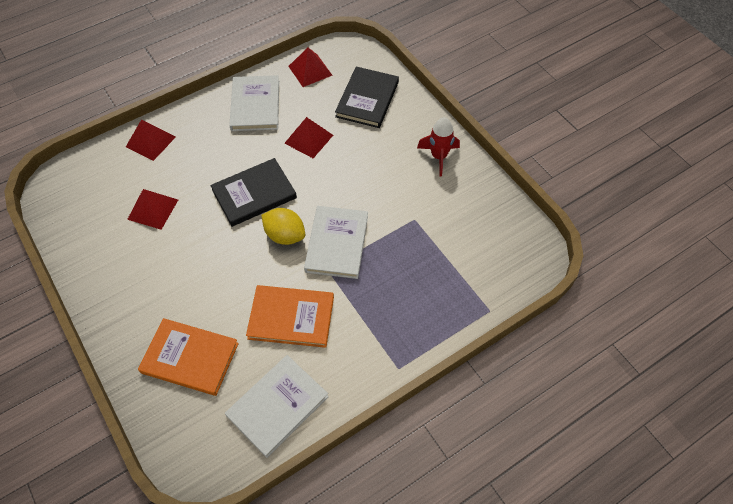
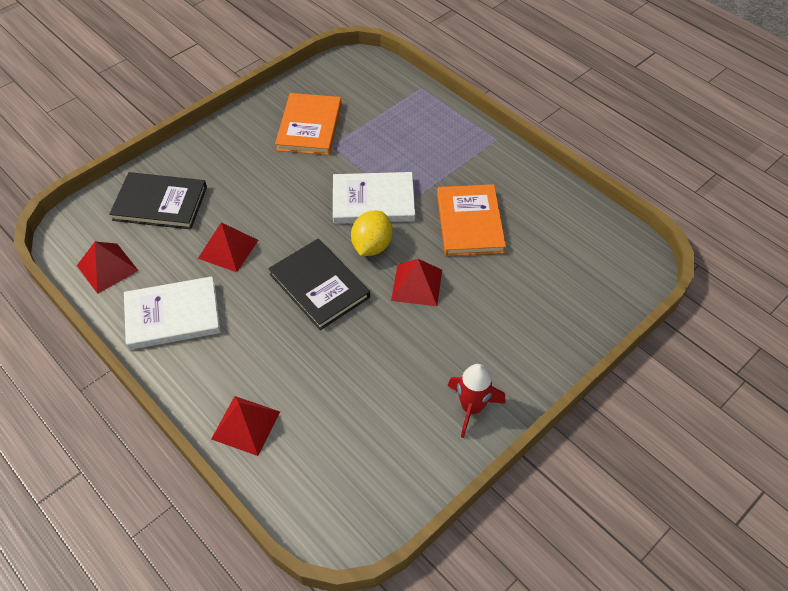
camera: 100 degrees left, 5 degrees down
(153, 209) = (359, 387): red pyramid -> red pyramid (416, 284)
(190, 358) = (540, 296): orange book -> orange book (309, 127)
(277, 406) = (563, 216): white book -> none
(439, 157) = (245, 134): red rocket -> red rocket (471, 408)

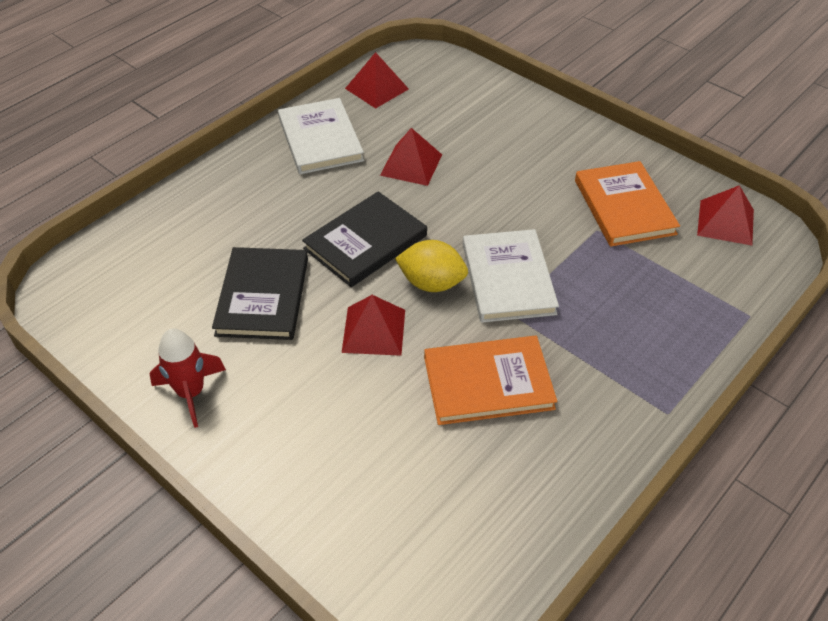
camera: 85 degrees right, 5 degrees down
(160, 203) = (468, 107): black book -> black book (263, 296)
(246, 425) = (188, 207): red pyramid -> red pyramid (726, 222)
(309, 127) = (624, 207): orange book -> orange book turned 75 degrees clockwise

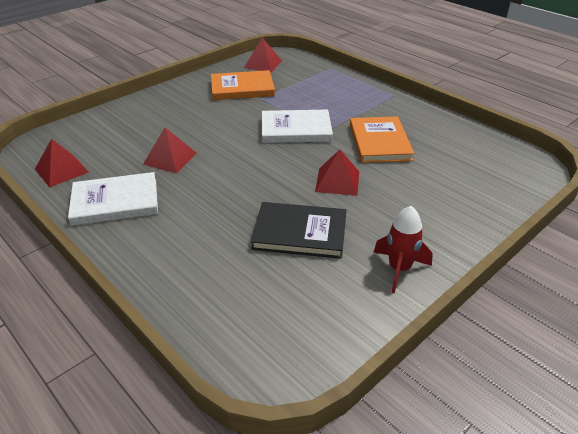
camera: 85 degrees left, 10 degrees down
(365, 242) = (250, 182): black book -> none
(431, 283) = (296, 156): yellow lemon -> none

